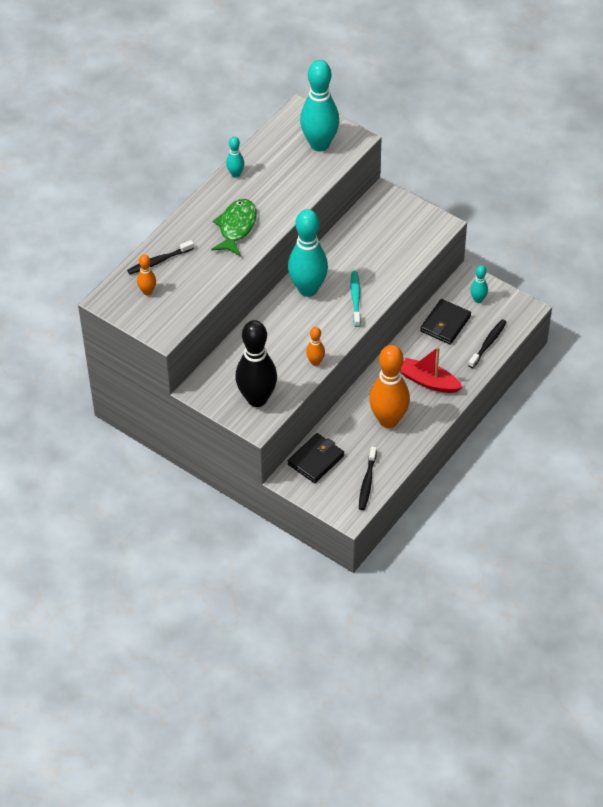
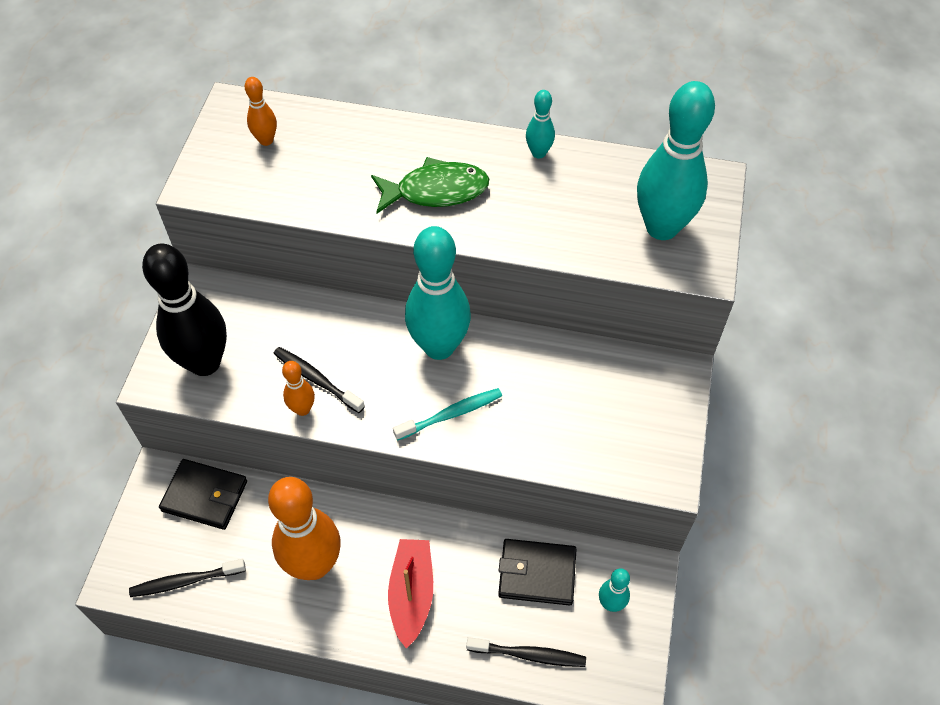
camera: 65 degrees right, 5 degrees up
(159, 261) = (328, 132): black toothbrush -> black toothbrush (317, 380)

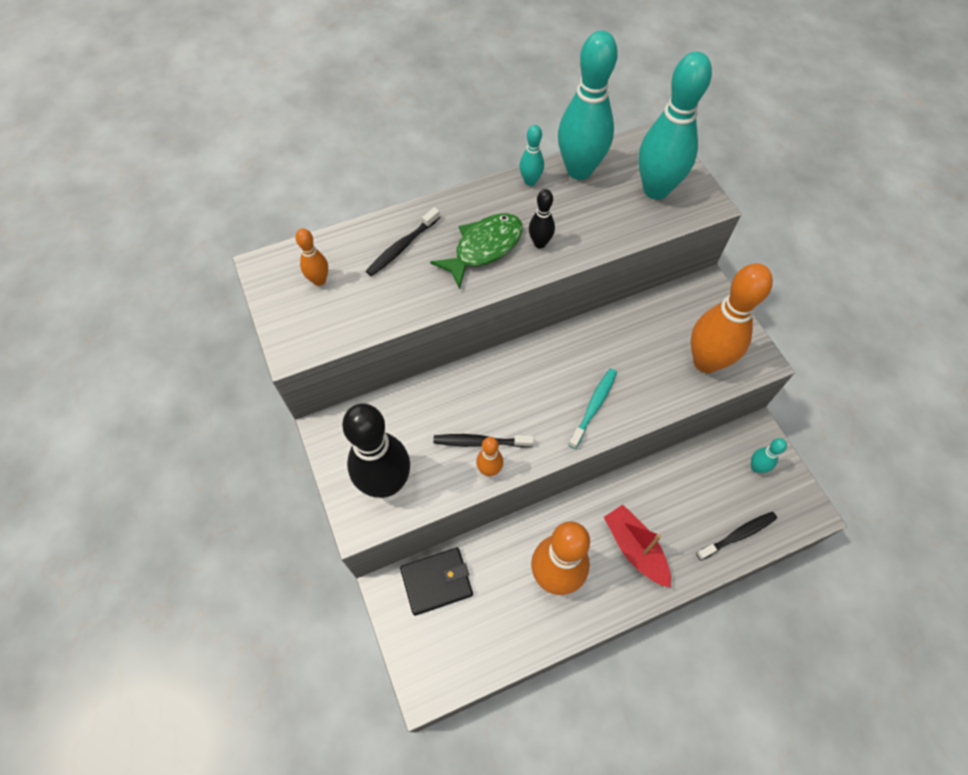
camera: 35 degrees left, 5 degrees up
(186, 581) = (476, 652): black toothbrush -> black toothbrush (402, 247)
(439, 346) = (544, 364): turquoise bowling pin -> turquoise bowling pin (579, 170)
(493, 215) = (540, 243): none -> black bowling pin
(537, 573) = (698, 479): black wallet -> none
(607, 443) = (706, 362): none -> orange bowling pin

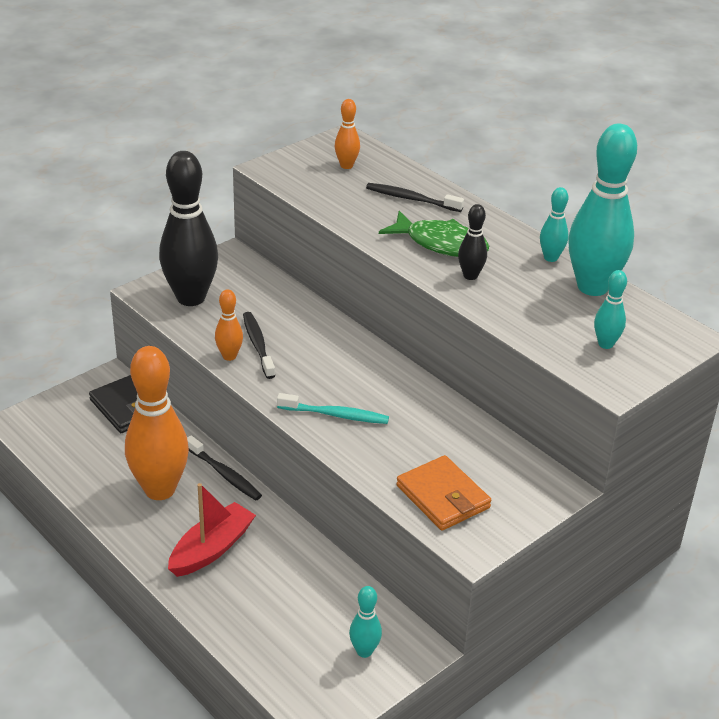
camera: 70 degrees right, 25 degrees down
(656, 189) = (605, 344): turquoise bowling pin -> turquoise bowling pin, size x0.46
(706, 362) = (443, 497): orange bowling pin -> orange wallet
(737, 535) = (261, 641): black toothbrush -> black toothbrush (224, 474)

